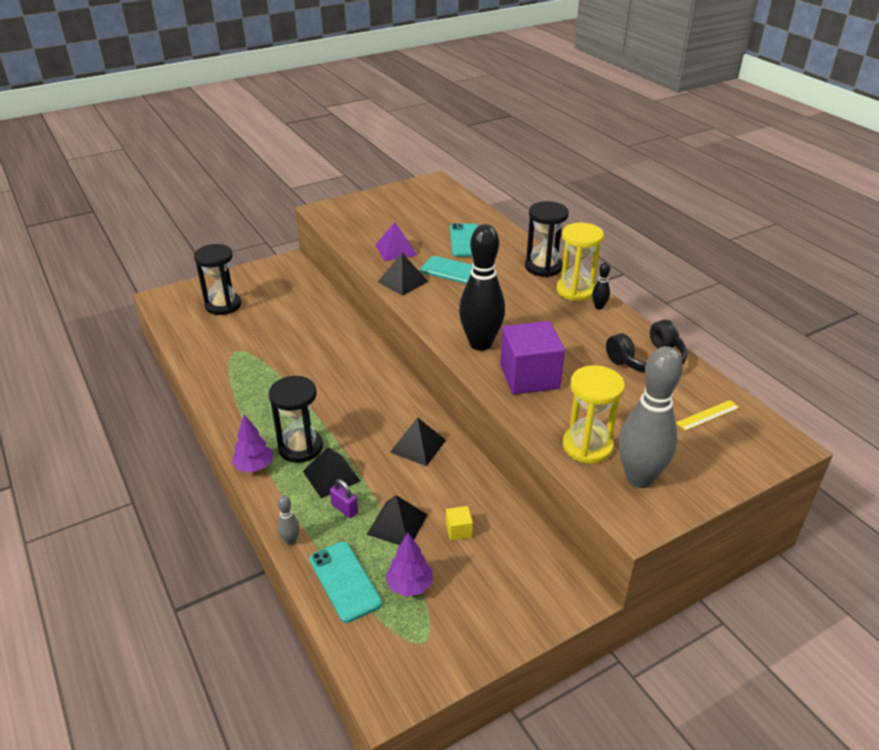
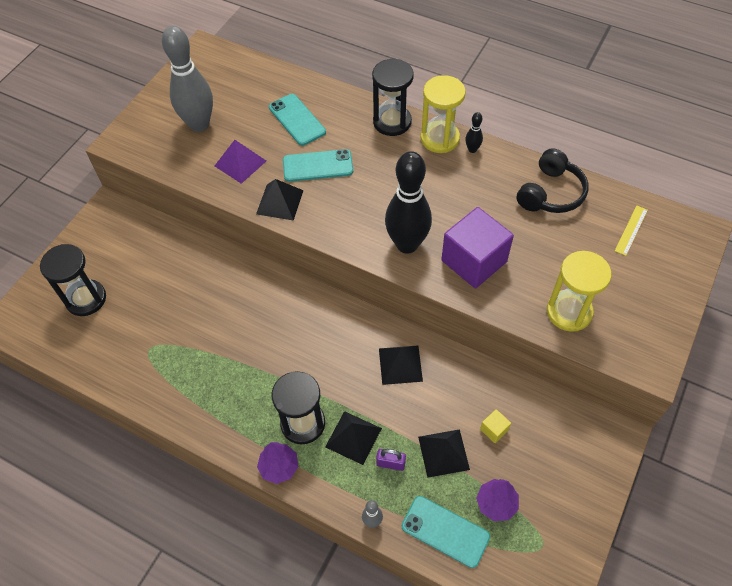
camera: 30 degrees left, 20 degrees up
(639, 478) = (626, 323): grey bowling pin -> grey bowling pin (199, 124)

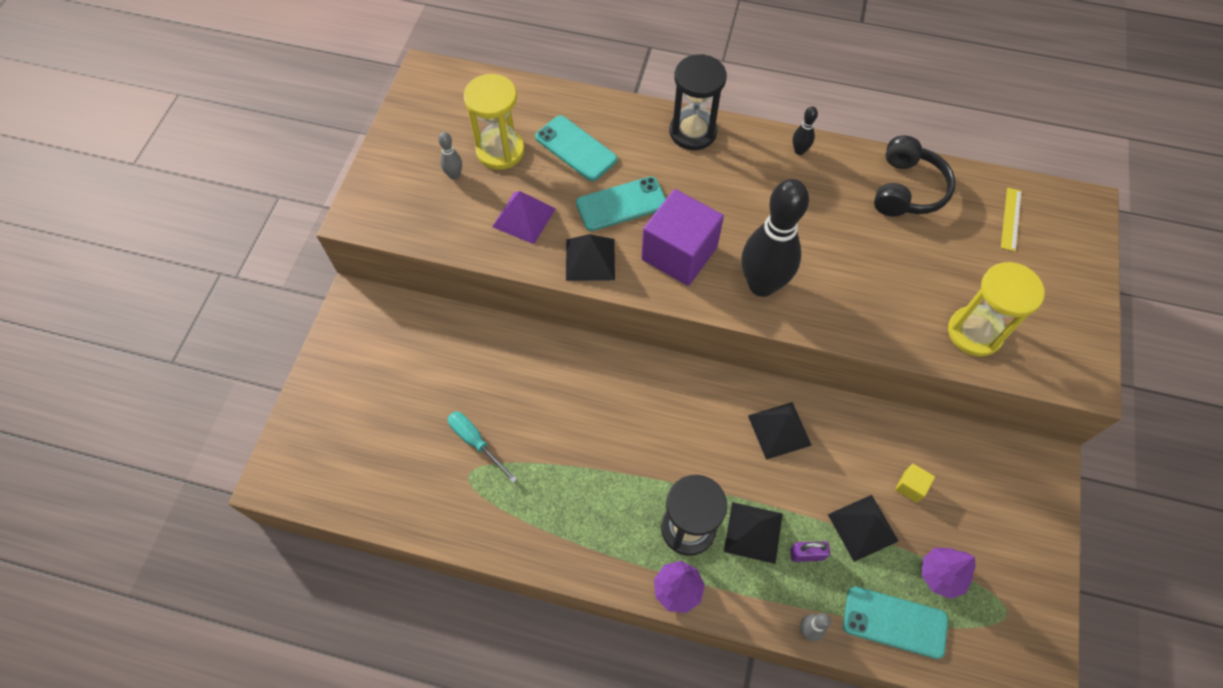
camera: 15 degrees left, 5 degrees up
(86, 299) = (366, 426): black hourglass -> none
(162, 326) = (476, 442): none -> turquoise screwdriver
(199, 124) = (454, 175): grey bowling pin -> grey bowling pin, size x0.41
(440, 138) = (756, 143): yellow hourglass -> yellow hourglass (500, 151)
(474, 261) = (847, 291): purple cube -> purple cube (679, 253)

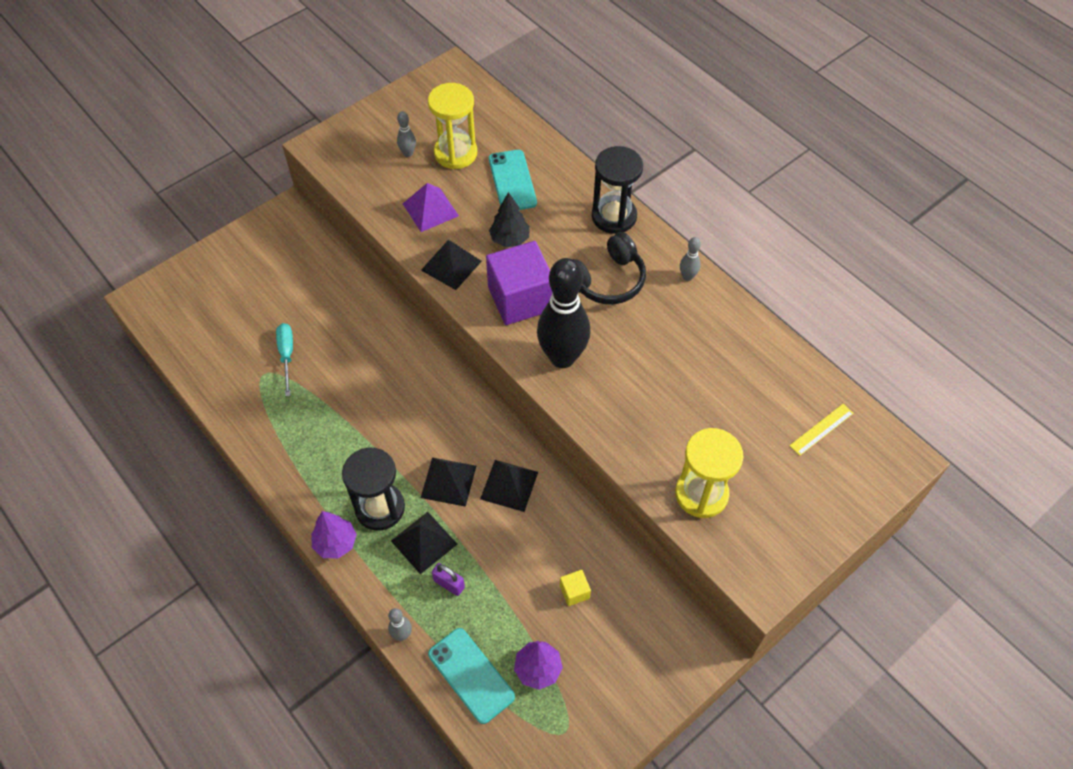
camera: 35 degrees right, 5 degrees down
(621, 204) = (509, 239): turquoise phone -> black tree
(799, 151) = (687, 277): black bowling pin -> grey bowling pin
(863, 527) = (509, 595): black pyramid -> black pyramid (448, 481)
(907, 189) = (751, 356): black headphones -> black headphones (606, 280)

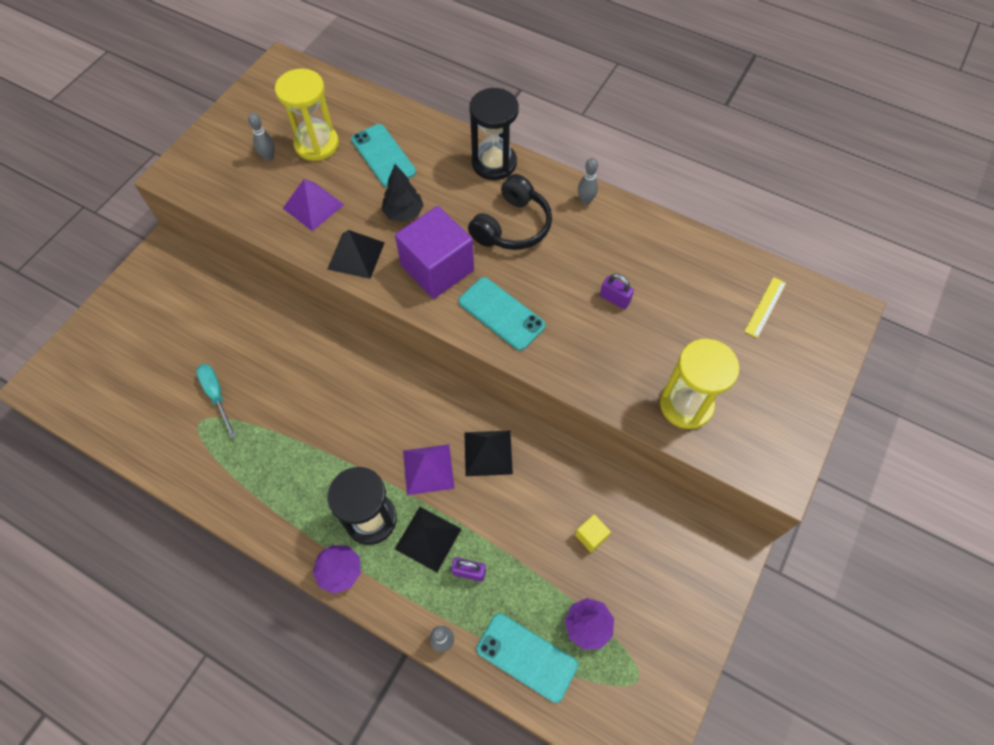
camera: 20 degrees left, 5 degrees up
(448, 481) = (428, 469): black pyramid -> purple pyramid
(562, 357) = (501, 313): black bowling pin -> turquoise phone
(675, 377) = (614, 299): none -> purple padlock

